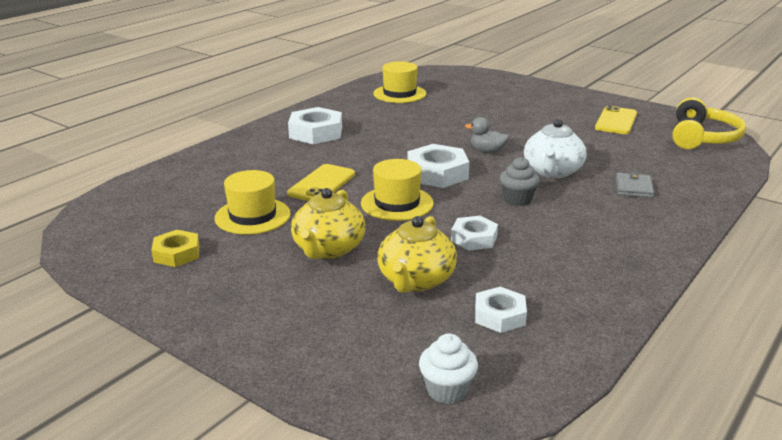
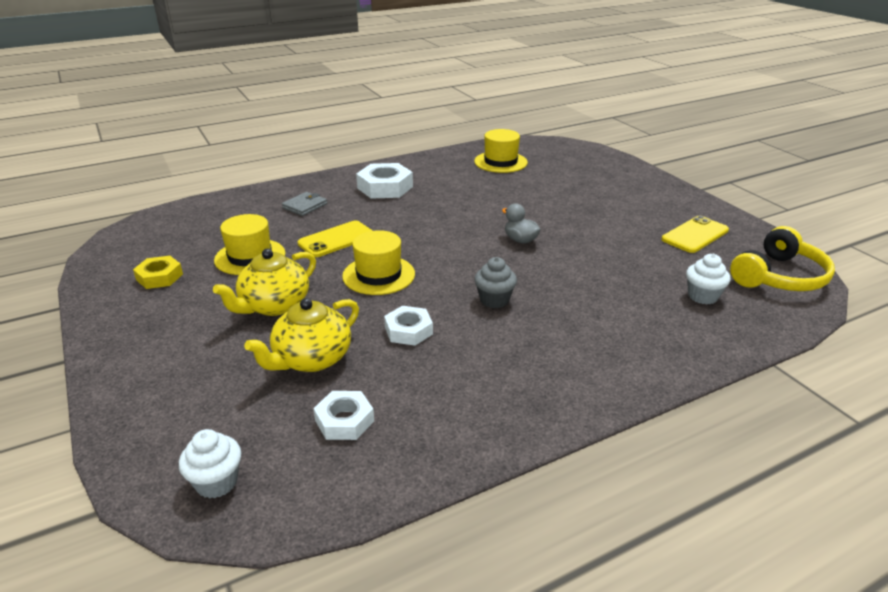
camera: 25 degrees right, 5 degrees up
(437, 173) = (448, 253): white nut -> none
(552, 171) = (563, 278): white teapot -> none
(633, 188) = (631, 318): grey wallet -> grey wallet (305, 206)
(666, 162) = (702, 296): none -> white cupcake

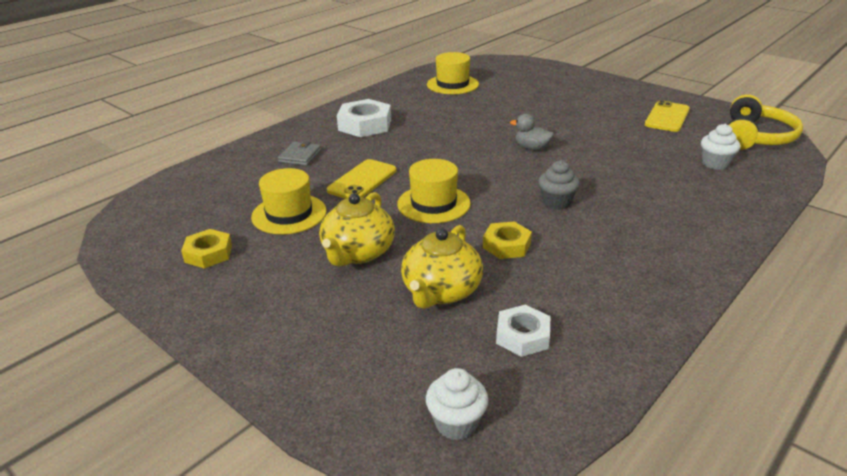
camera: 20 degrees left, 0 degrees up
(408, 330) = (506, 245): white nut -> yellow nut

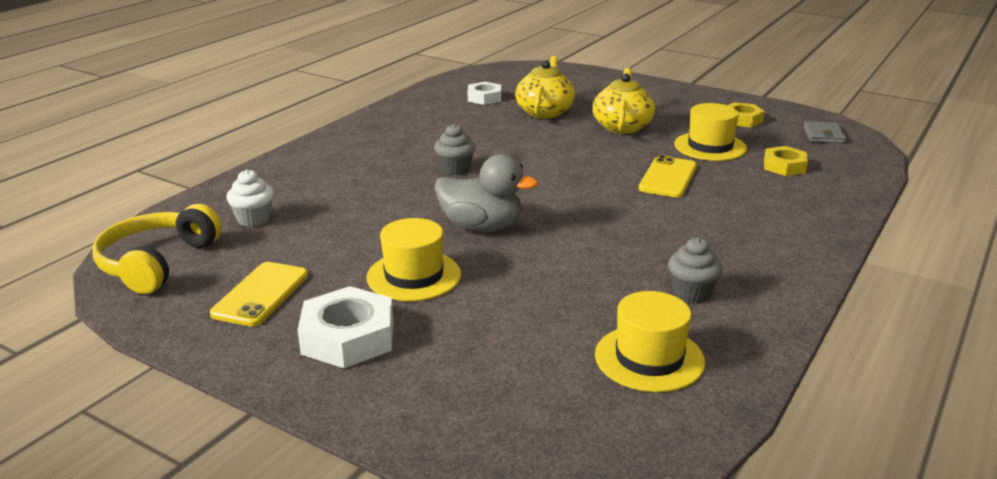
camera: 170 degrees right, 5 degrees down
(300, 156) = (769, 199): grey wallet -> grey wallet (823, 135)
(365, 125) = (734, 250): white nut -> white nut (348, 337)
(411, 106) = (691, 293): none -> grey cupcake
(433, 204) = (578, 161): yellow hat -> yellow hat (414, 276)
(456, 423) = (516, 73): white cupcake -> none
(506, 245) = (501, 137): yellow nut -> yellow nut (784, 166)
(532, 148) = (481, 227): grey duck -> grey duck, size x1.72

